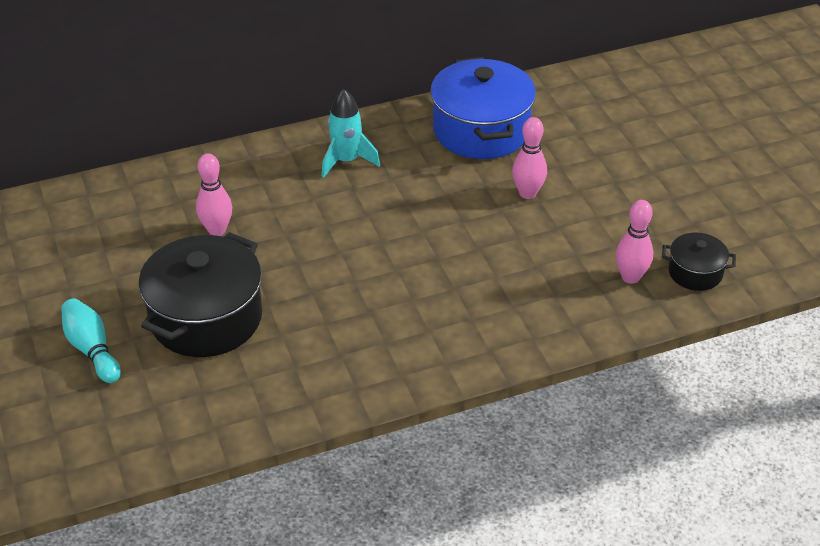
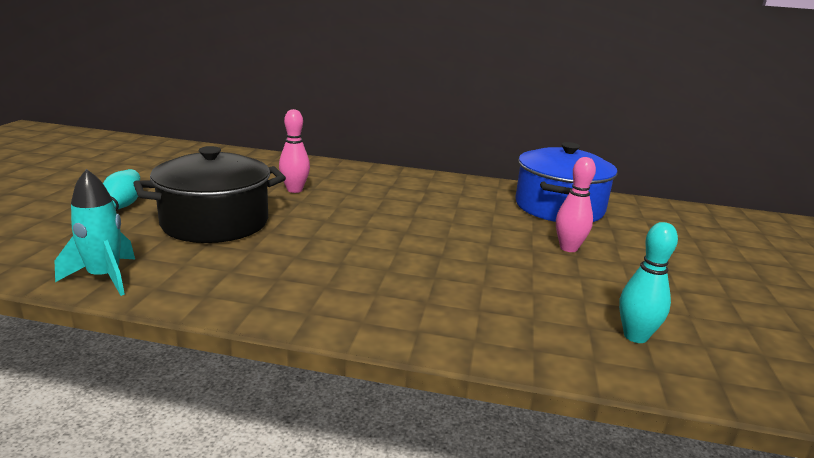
camera: 30 degrees right, 20 degrees down
(346, 161) = (432, 190): turquoise rocket -> turquoise rocket (104, 277)
(630, 277) = (635, 336): pink bowling pin -> turquoise bowling pin
(695, 272) = (726, 362): black pot -> none

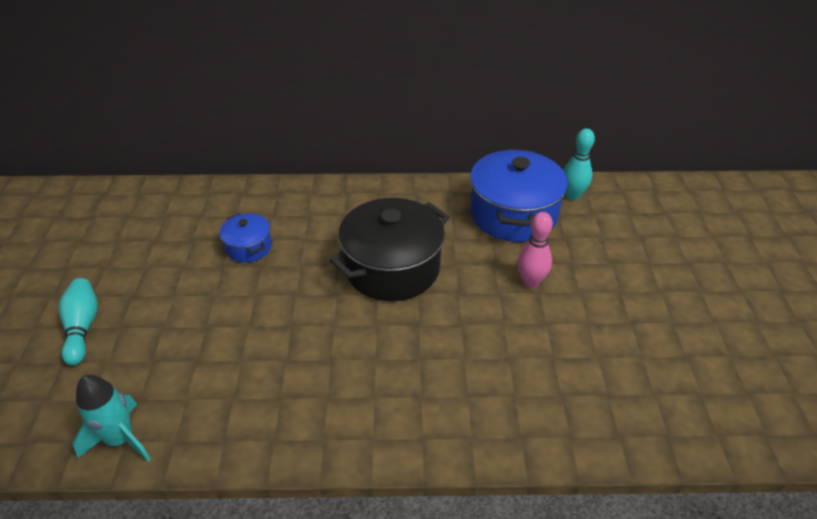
camera: 10 degrees left, 20 degrees up
(215, 222) = (190, 325): black pot -> black pot (392, 268)
(294, 190) = (249, 247): pink bowling pin -> blue pot
(635, 336) = (600, 397): turquoise bowling pin -> turquoise bowling pin (572, 195)

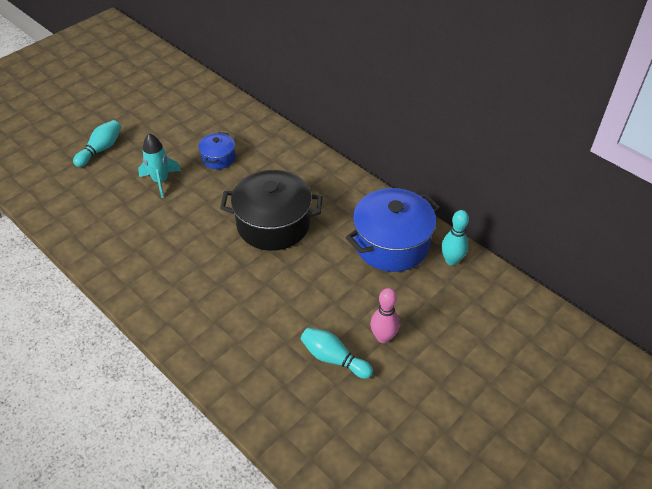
camera: 45 degrees right, 5 degrees up
(121, 439) = (56, 216): turquoise rocket -> turquoise rocket (161, 181)
(530, 282) = (338, 292): pink bowling pin -> pink bowling pin (383, 337)
(608, 337) = (333, 358): none -> turquoise bowling pin

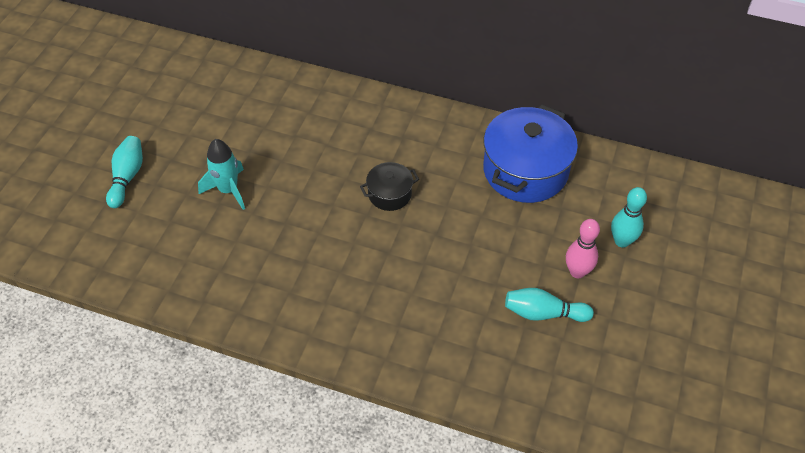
camera: 25 degrees left, 5 degrees up
(218, 158) = (277, 139): blue pot -> none
(273, 224) = (389, 194): black pot -> black pot, size x0.50
(451, 260) = (594, 166): turquoise bowling pin -> turquoise bowling pin (622, 241)

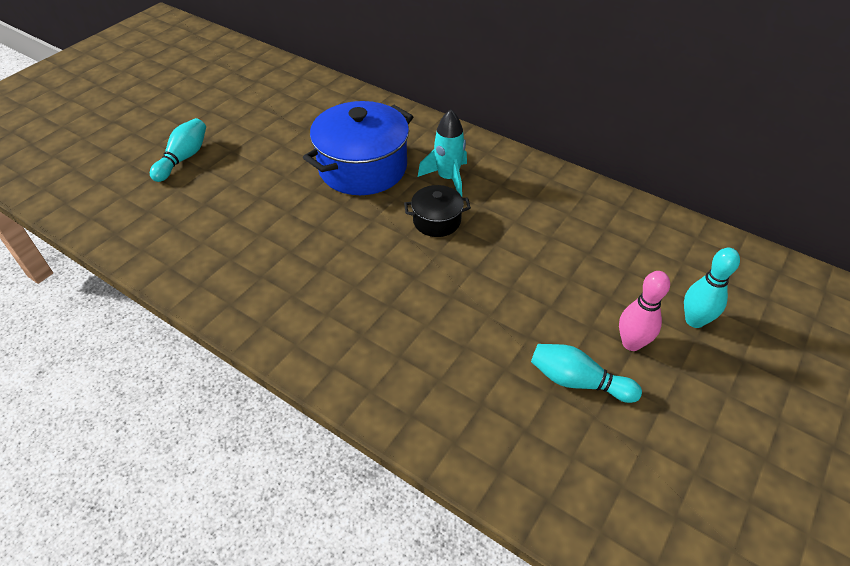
camera: 15 degrees right, 5 degrees down
(228, 190) = (273, 187): turquoise rocket -> turquoise rocket (448, 178)
(525, 170) = (594, 226): blue pot -> blue pot (363, 168)

